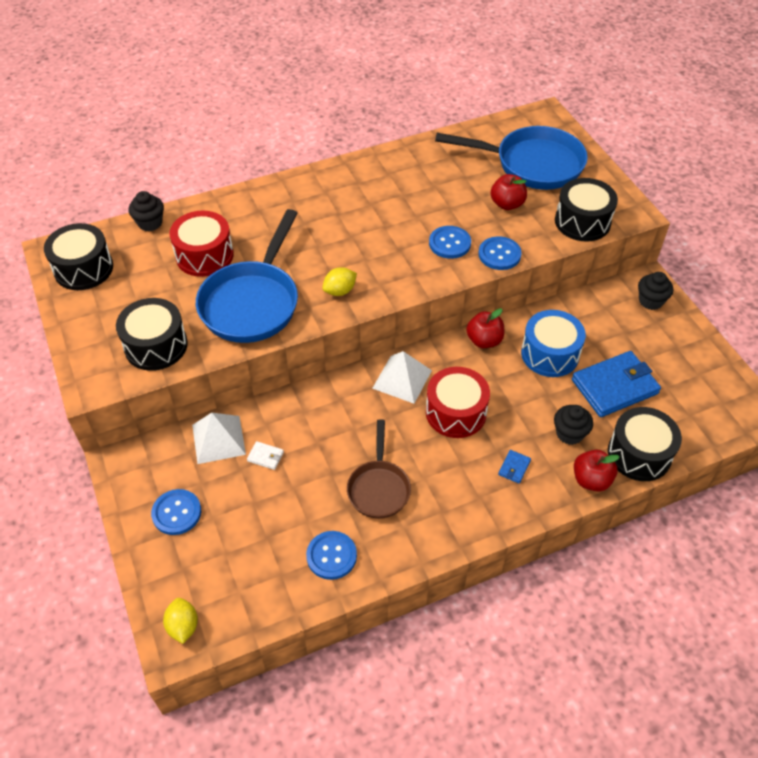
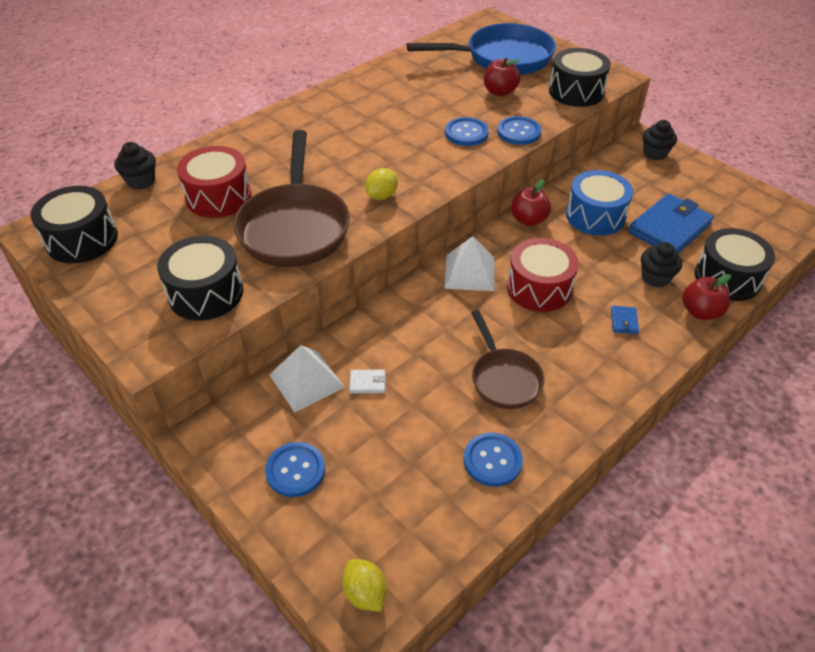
camera: 20 degrees left, 5 degrees down
(253, 302) = (295, 227): blue pan -> brown pan

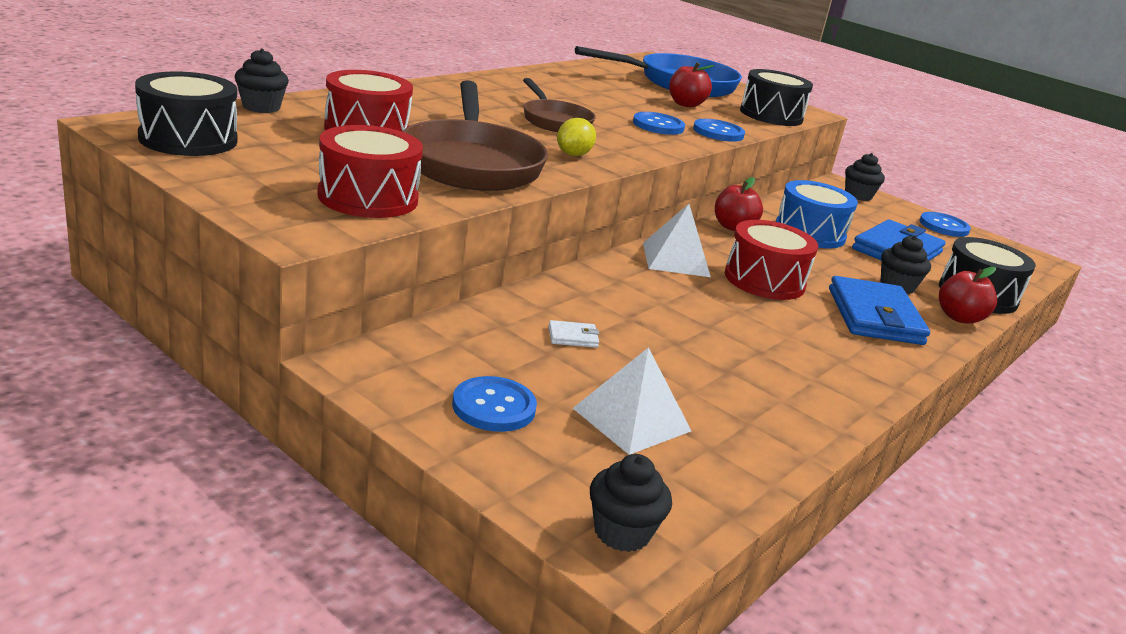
camera: 10 degrees left, 20 degrees down
(206, 293) = (368, 197): black drum -> red drum
(306, 380) = (490, 328): white pyramid -> white pyramid (632, 419)
(365, 593) = (622, 532): yellow lemon -> black cupcake
(492, 460) = (757, 418): blue button -> blue button (943, 226)
(504, 378) = (747, 349): brown pan -> brown pan (555, 121)
(624, 321) = (874, 316): blue wallet -> blue wallet, size x2.45

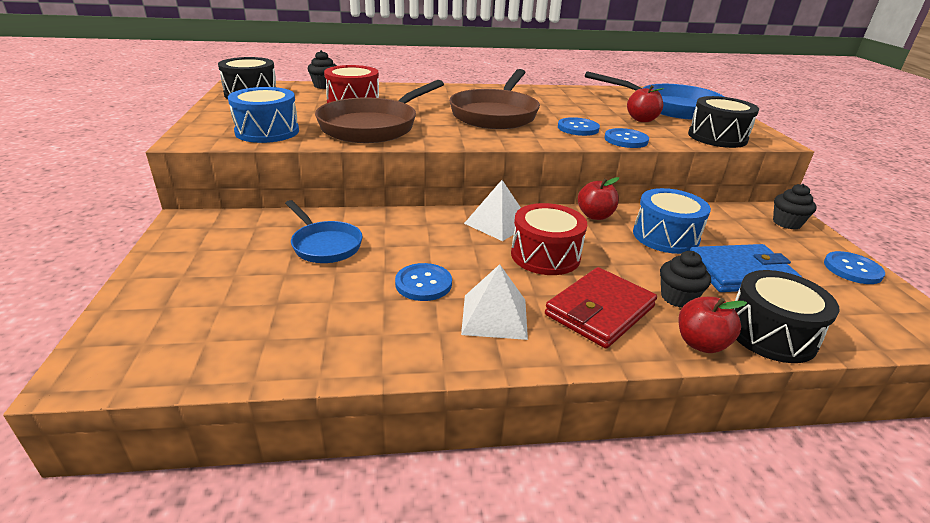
camera: 45 degrees right, 5 degrees up
(368, 197) = (267, 131): red drum -> blue drum
(494, 407) = (202, 264): blue button -> blue button (423, 284)
(555, 121) = (495, 114): brown pan -> brown pan, size x1.69
(573, 154) = (458, 133): yellow lemon -> none
(573, 337) = (325, 245): white wallet -> blue pan
(622, 532) = (113, 357): black cupcake -> none
(632, 419) = (257, 301): white pyramid -> white pyramid (494, 316)
(874, 316) = (600, 311): blue wallet -> red wallet

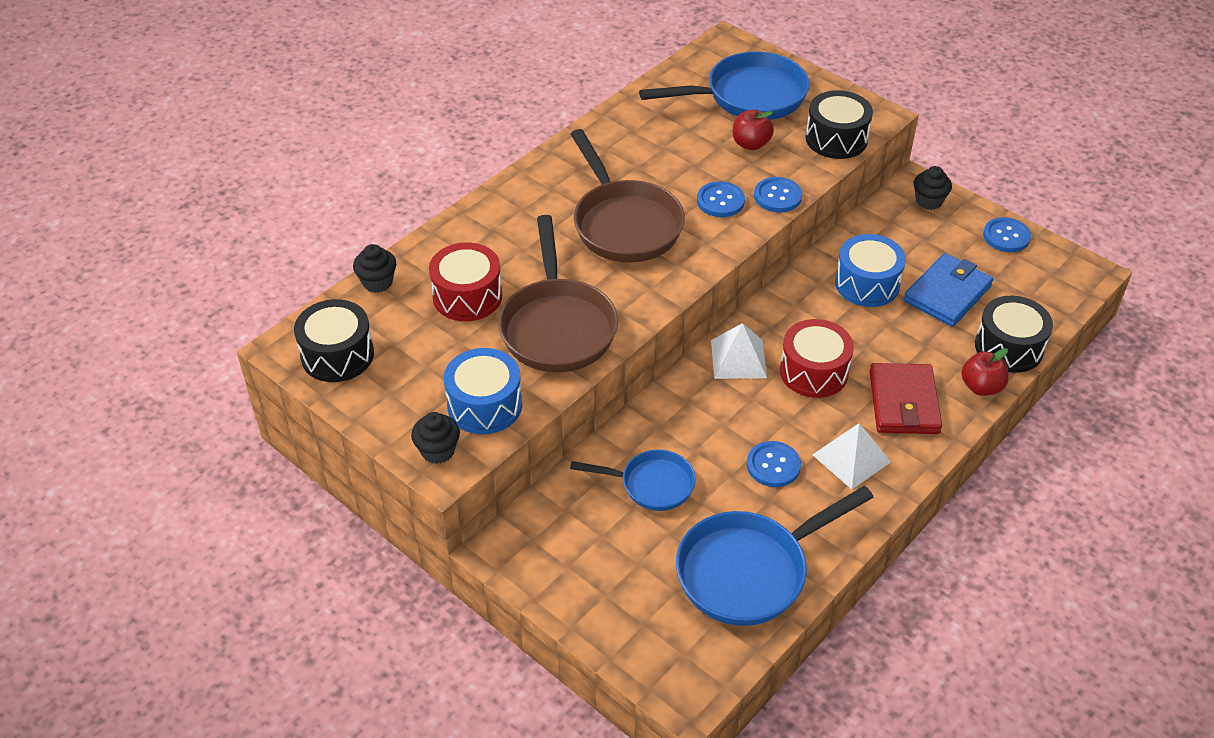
camera: 40 degrees left, 15 degrees up
(288, 329) = (750, 571): none -> blue pan
(595, 216) = (795, 293): red apple -> none
(678, 298) = (934, 352): black cupcake -> black cupcake (438, 451)

